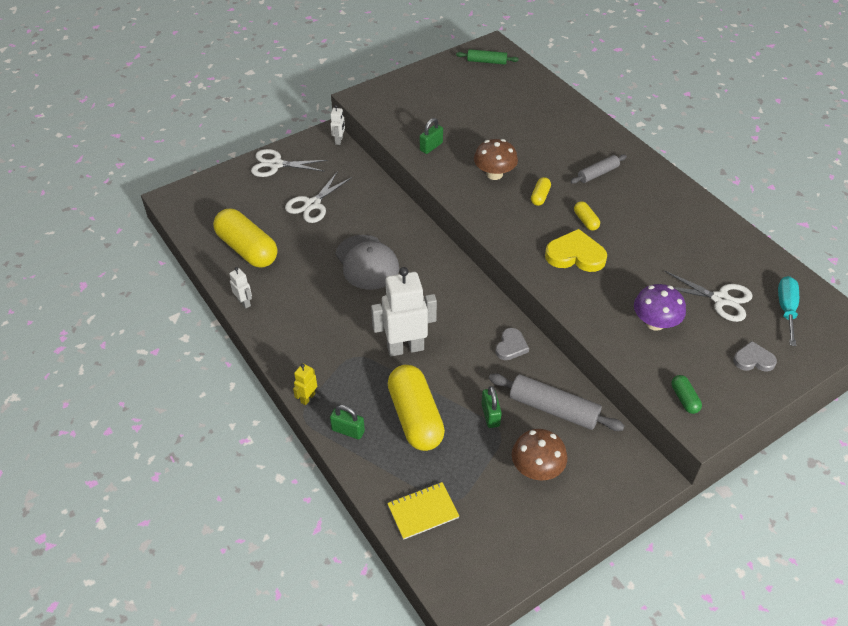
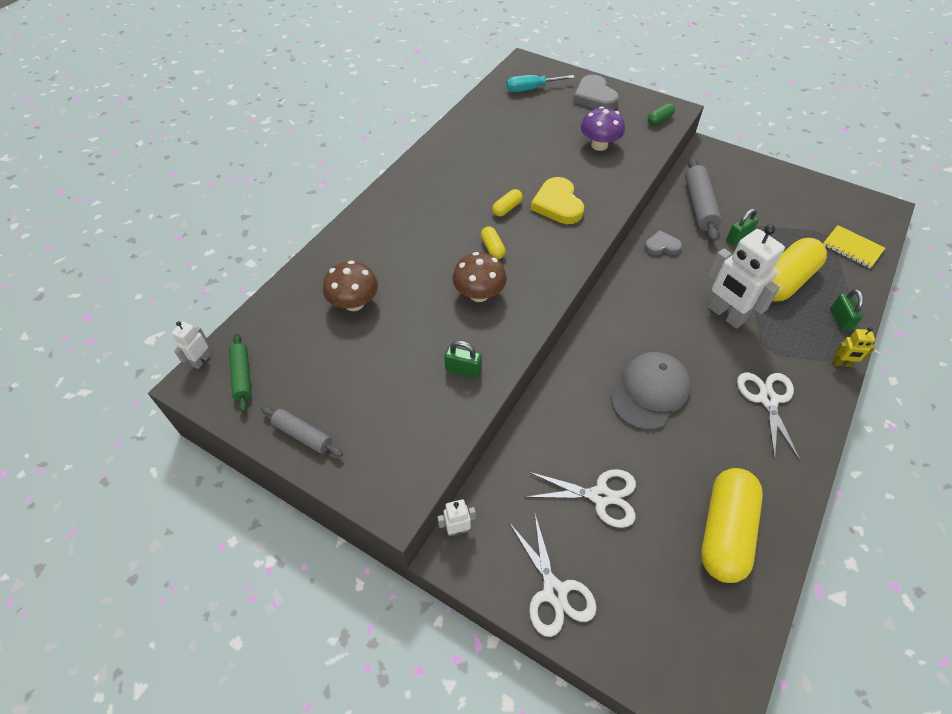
camera: 115 degrees left, 5 degrees up
(244, 302) = (796, 484): white robot -> white robot (201, 361)
(537, 468) = (757, 201): brown mushroom -> brown mushroom (354, 303)
(540, 196) = (492, 248): yellow capsule -> yellow capsule turned 75 degrees clockwise
(597, 173) = (430, 216): grey rolling pin -> grey rolling pin (303, 435)
(720, 299) = (546, 119): white scissors -> white scissors (768, 399)
(753, 360) = (594, 97): grey heart -> grey heart, size x1.63

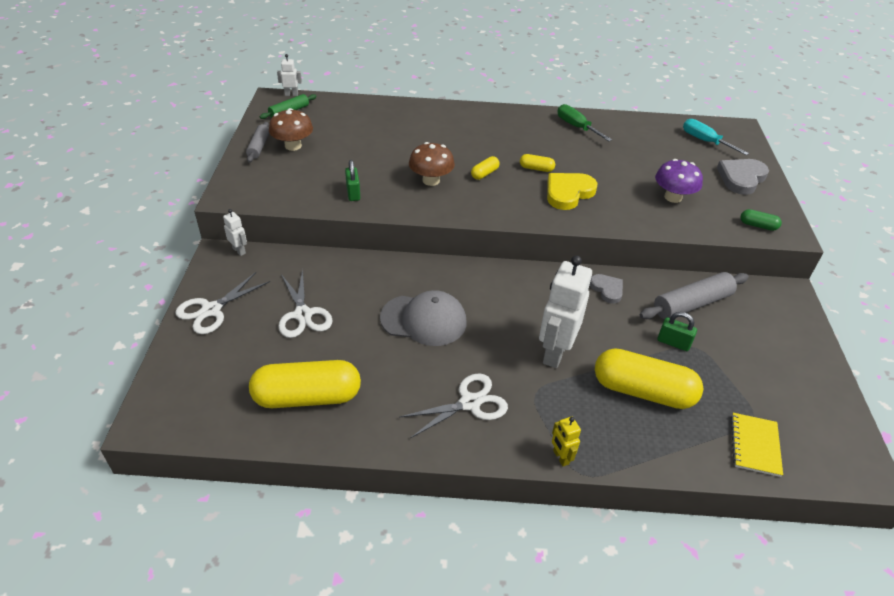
camera: 60 degrees right, 10 degrees down
(354, 303) = (379, 131): brown mushroom -> brown mushroom (293, 146)
(456, 151) = (576, 127): none -> green screwdriver
(840, 319) = (625, 448): green padlock -> none

